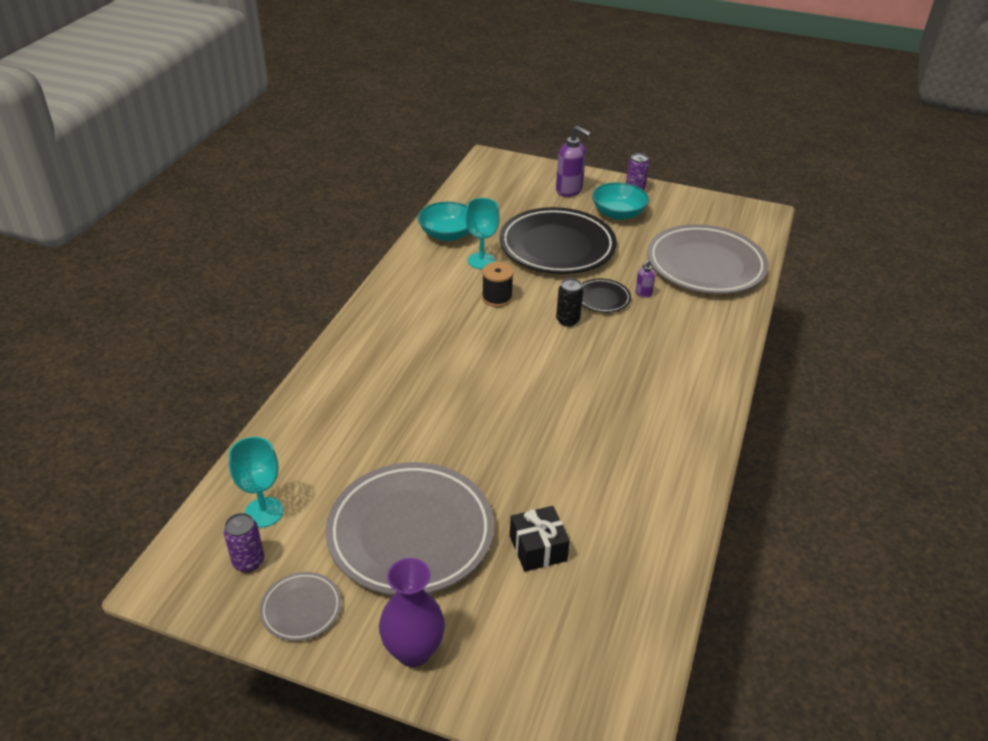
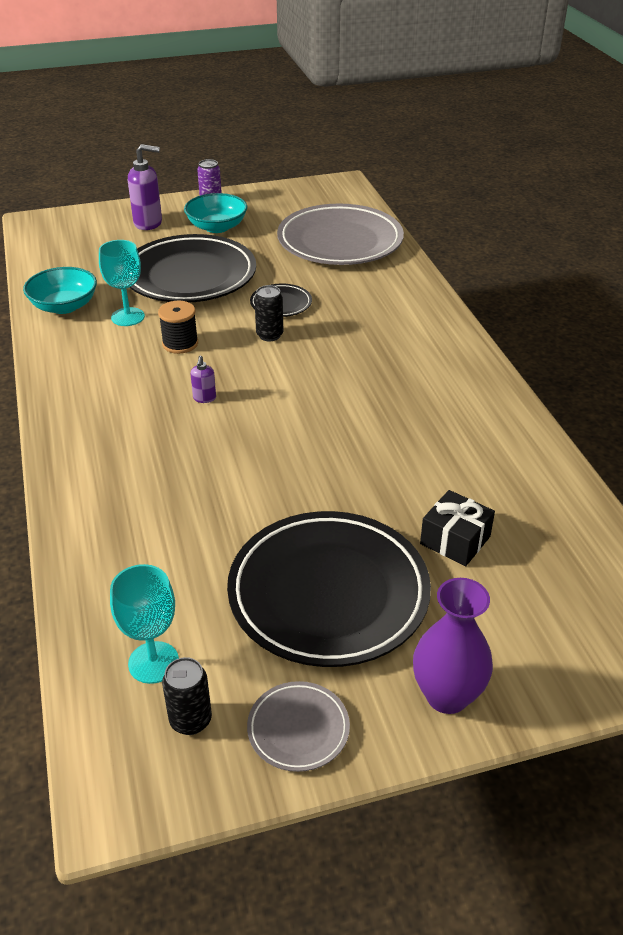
camera: 35 degrees left, 0 degrees up
(248, 561) = (190, 720): purple can -> black can
(411, 533) = (328, 593): grey plate -> black plate
(643, 293) = (312, 285): purple soap dispenser -> purple soap dispenser (204, 398)

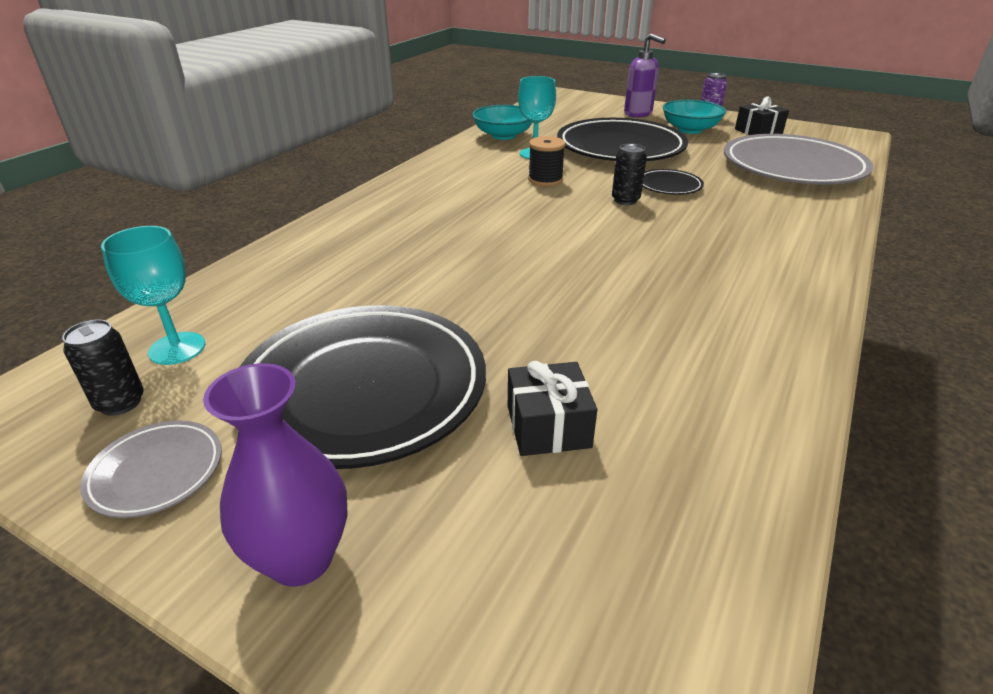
camera: 45 degrees right, 5 degrees down
(204, 398) = (506, 215): purple soap dispenser -> none
(271, 207) = (758, 131): none -> black gift

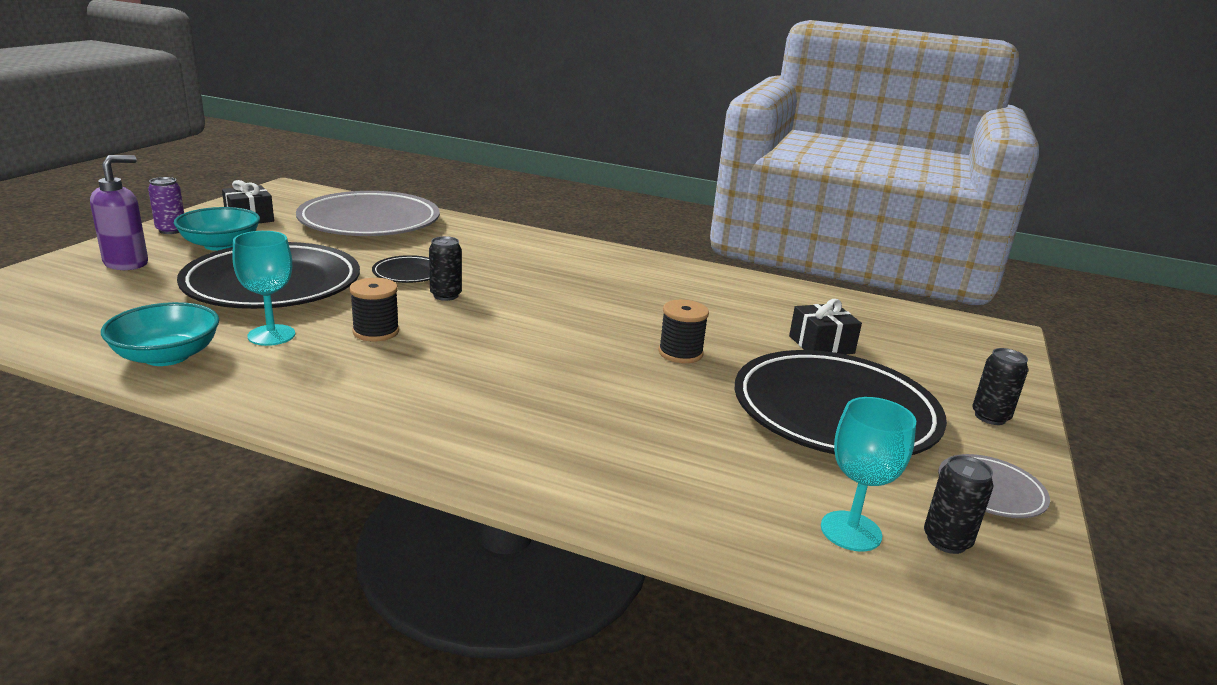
camera: 100 degrees left, 10 degrees down
(301, 558) = (990, 417): purple vase -> black can
(515, 306) = (680, 353): none -> black spool

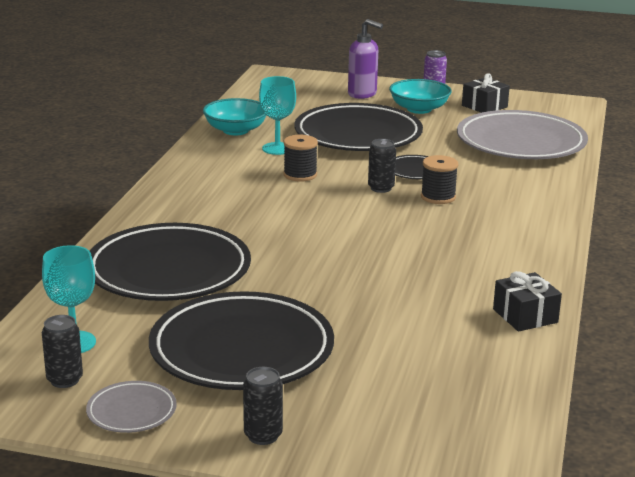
camera: 85 degrees right, 0 degrees up
(642, 445) = (169, 271): none -> black plate
(680, 353) = (324, 283): black spool -> black spool (438, 197)
(821, 345) = (383, 354): black gift -> black gift (525, 316)

